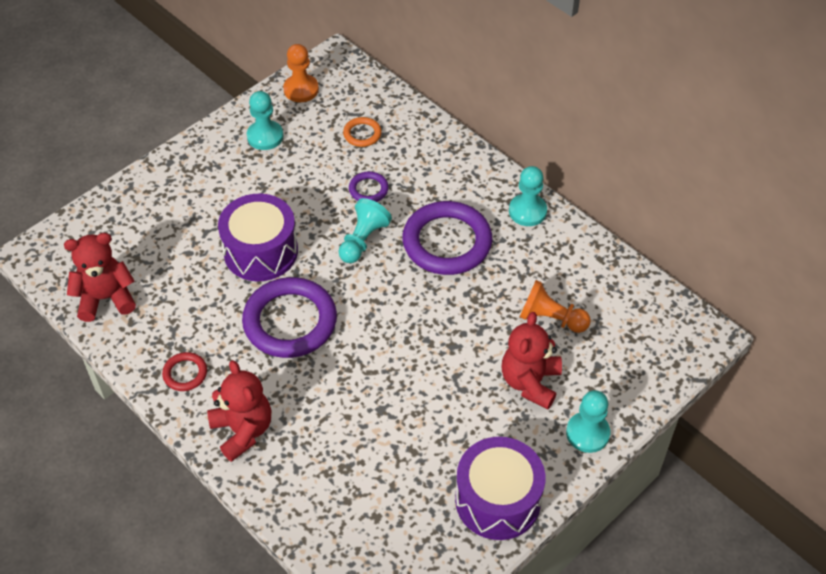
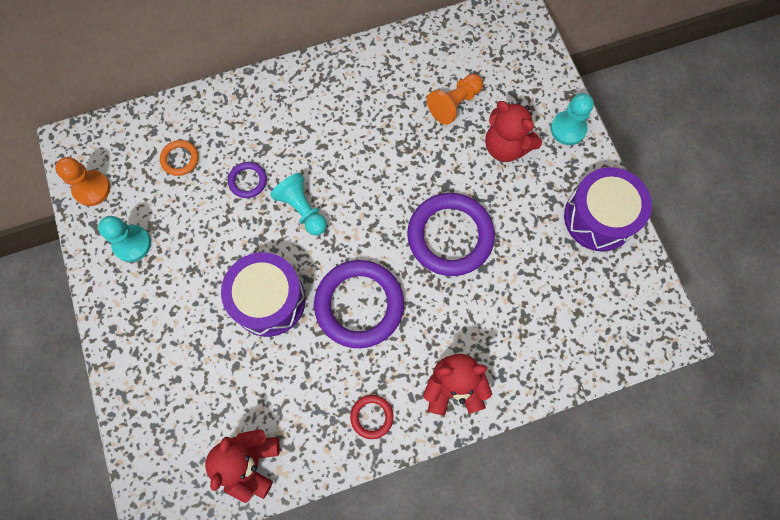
camera: 65 degrees left, 20 degrees up
(447, 242) = (340, 144): purple ring -> purple ring (450, 236)
(527, 211) = (340, 70): turquoise pawn -> none

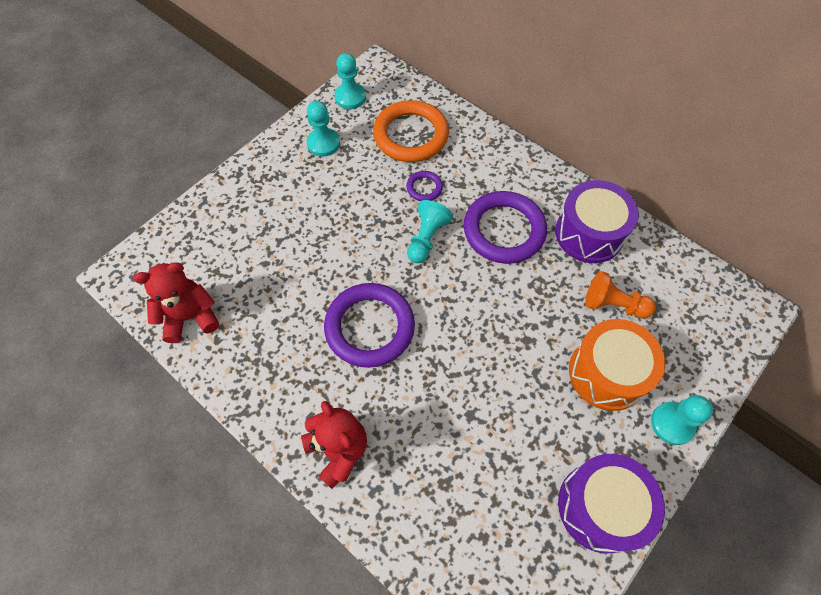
camera: 60 degrees right, 10 degrees down
(92, 189) = (350, 97): orange pawn -> turquoise pawn
(180, 159) = (411, 135): orange ring -> orange ring, size x2.18
(269, 300) = (333, 257): purple drum -> purple drum (589, 233)
(372, 417) = (274, 391): red ring -> none
(450, 236) = (482, 369): purple ring -> purple ring (504, 230)
(506, 146) = (607, 373): red teddy bear -> orange drum

